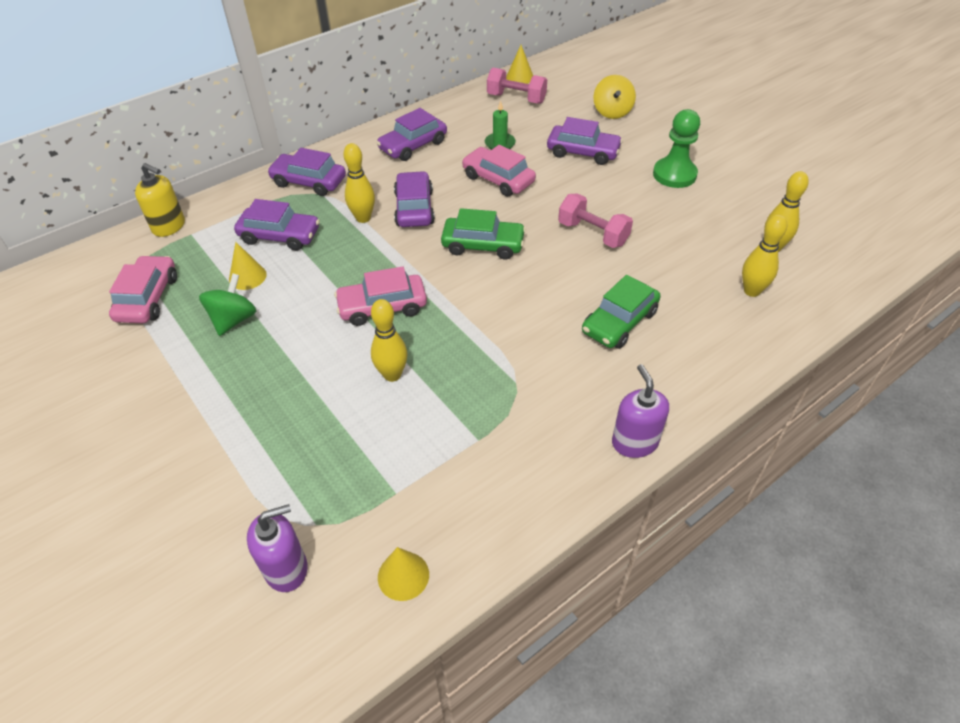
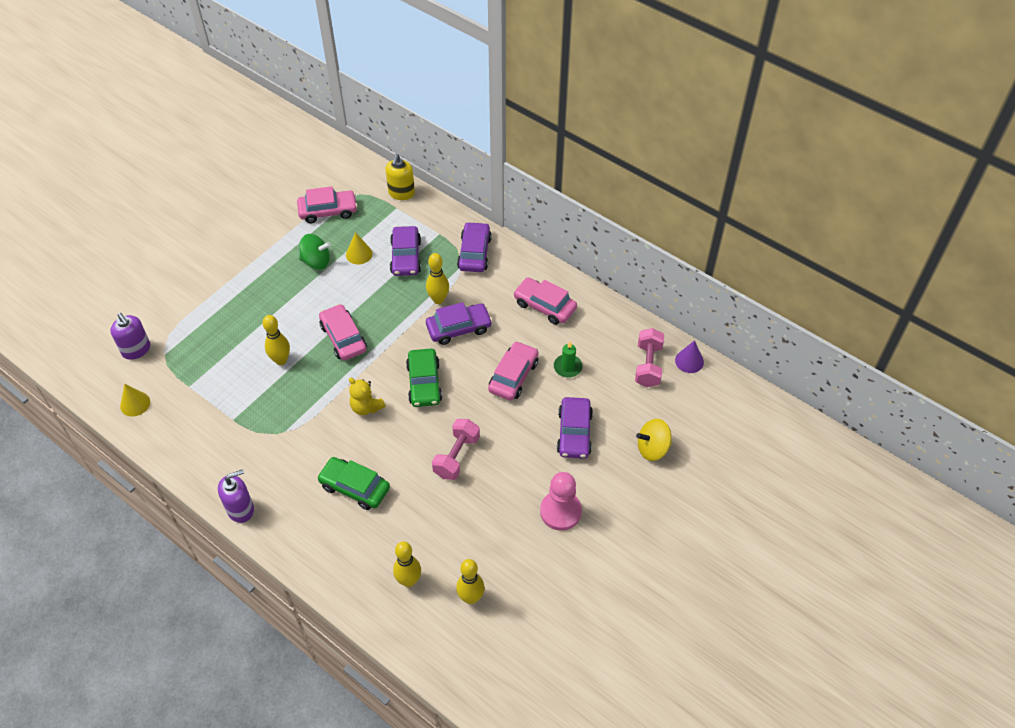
camera: 75 degrees right, 5 degrees up
(413, 145) = (544, 306): purple car -> pink car
(502, 298) = (366, 407): none -> yellow teddy bear
(520, 77) = (689, 361): yellow cone -> purple cone
(674, 174) = (560, 511): green pawn -> pink pawn

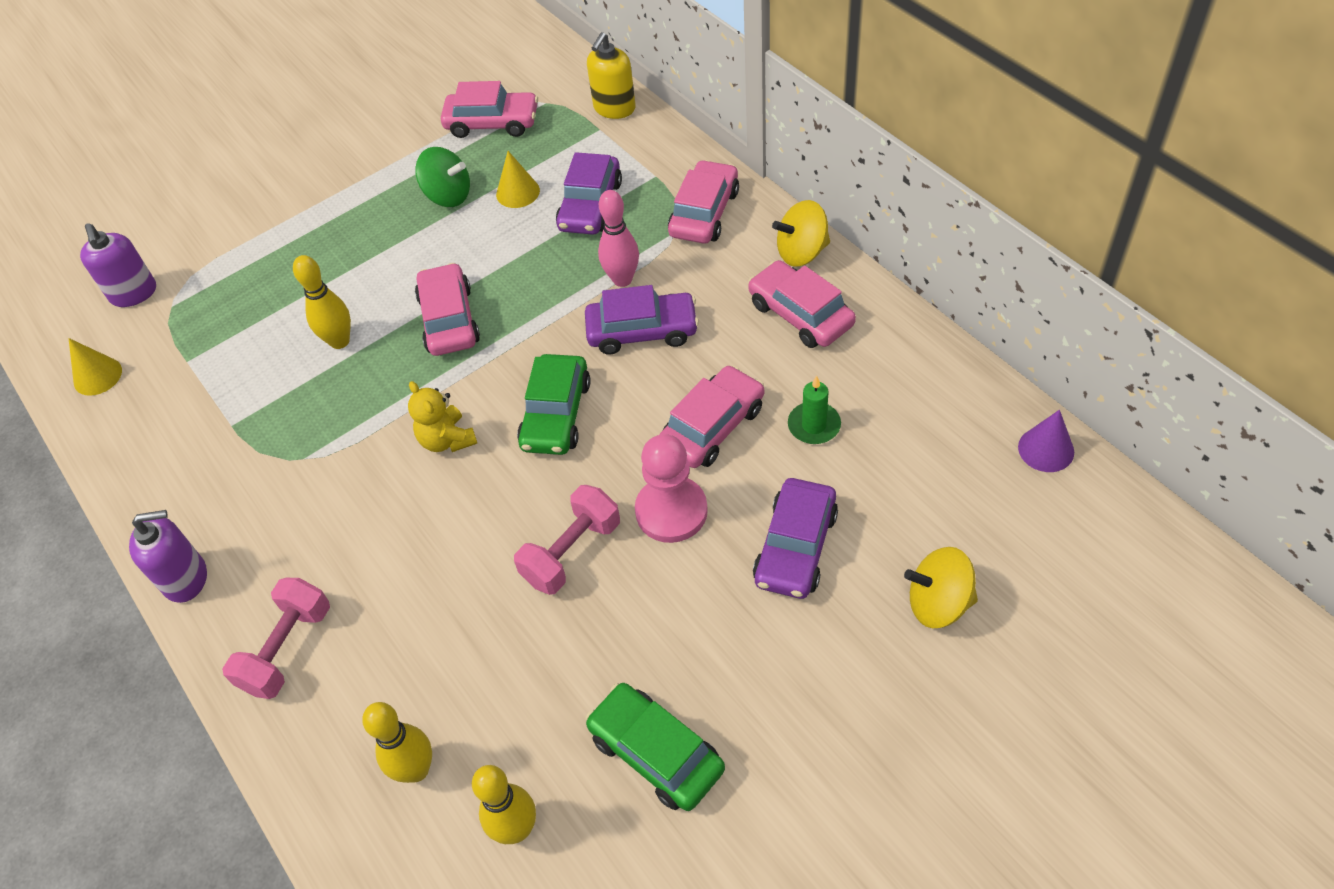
camera: 20 degrees right, 0 degrees up
(354, 487) = (381, 576): green car -> green car (656, 753)
(438, 299) = (622, 279): yellow bowling pin -> pink bowling pin
(474, 253) = (704, 213): purple car -> pink car
(536, 270) = (801, 252): none -> yellow spinning top
(560, 511) = (731, 693): pink pawn -> pink pawn (671, 511)
(648, 365) = (964, 445): pink dumbbell -> pink dumbbell (287, 649)

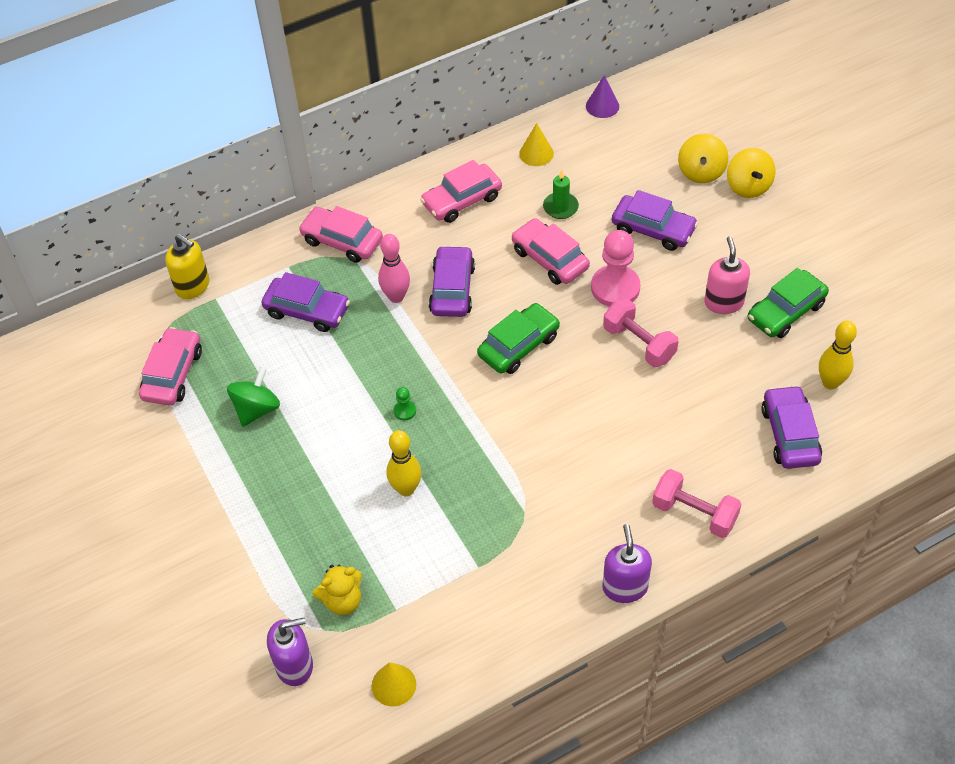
camera: 85 degrees left, 0 degrees up
(416, 770) = (789, 434): yellow bowling pin -> purple car
(447, 440) = (527, 414): yellow teddy bear -> yellow teddy bear (342, 600)
(449, 320) = (405, 411): pink car -> green pawn
(518, 192) = (272, 359): yellow cone -> yellow cone (536, 153)
(556, 414) = (518, 346): green car -> green car turned 60 degrees counterclockwise
(663, 658) = (723, 302): none -> pink soap dispenser
(801, 252) = (403, 191): yellow spinning top -> yellow spinning top (748, 186)

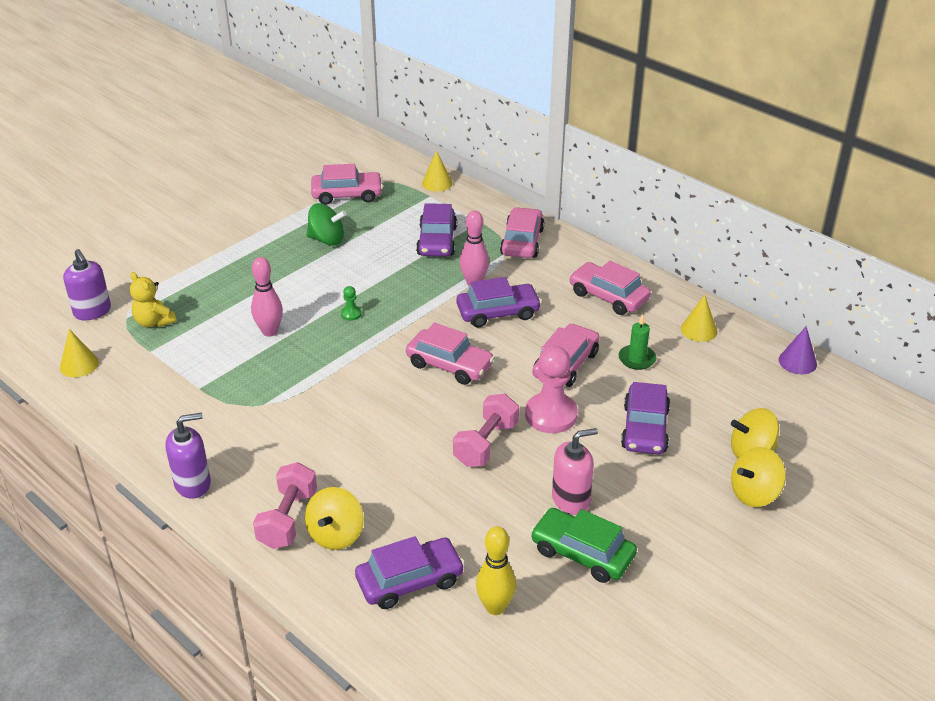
camera: 70 degrees right, 15 degrees down
(193, 286) = (437, 183): yellow soap dispenser -> yellow cone
(406, 489) = (270, 331): yellow bowling pin -> pink bowling pin
(518, 346) = (449, 365): green car -> pink car
(723, 479) = (336, 535): none -> yellow spinning top

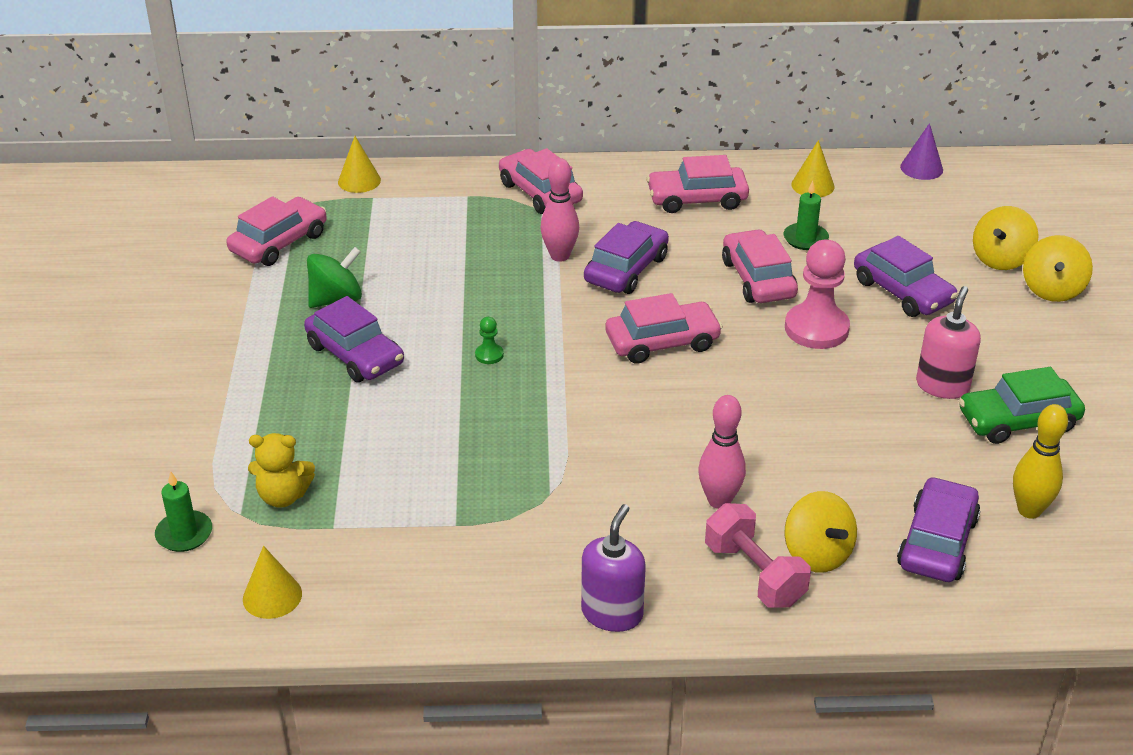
camera: 45 degrees left, 0 degrees up
(92, 311) = (184, 534): purple soap dispenser -> green candle
(270, 331) = (434, 423): pink bowling pin -> pink bowling pin (719, 501)
(437, 241) = (456, 237): purple car -> purple car (355, 354)
(486, 444) = (807, 388): pink dumbbell -> none

